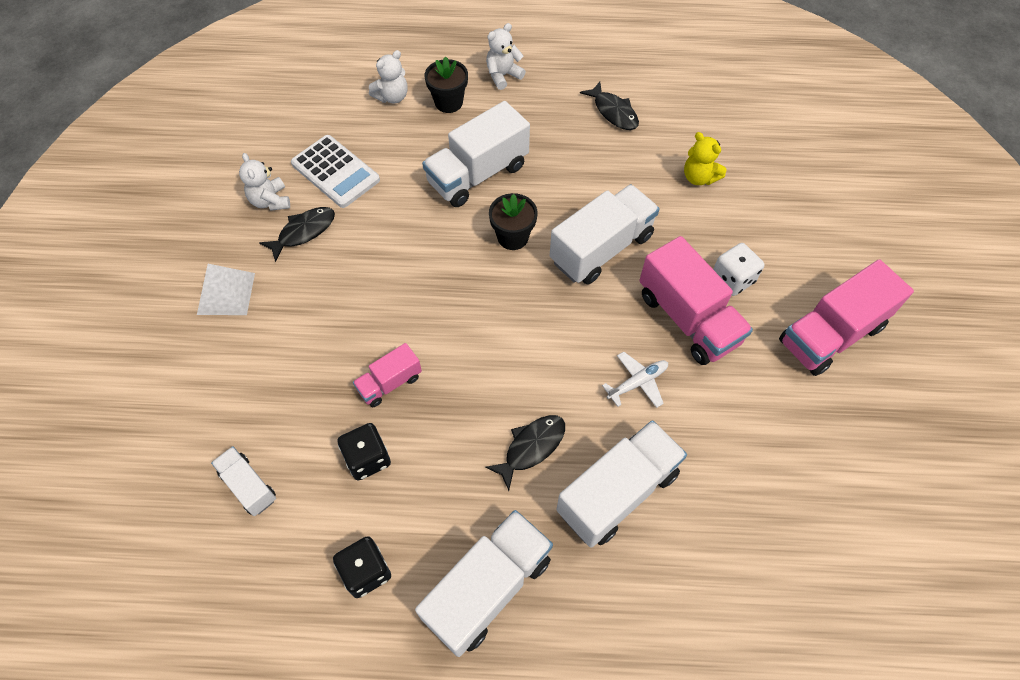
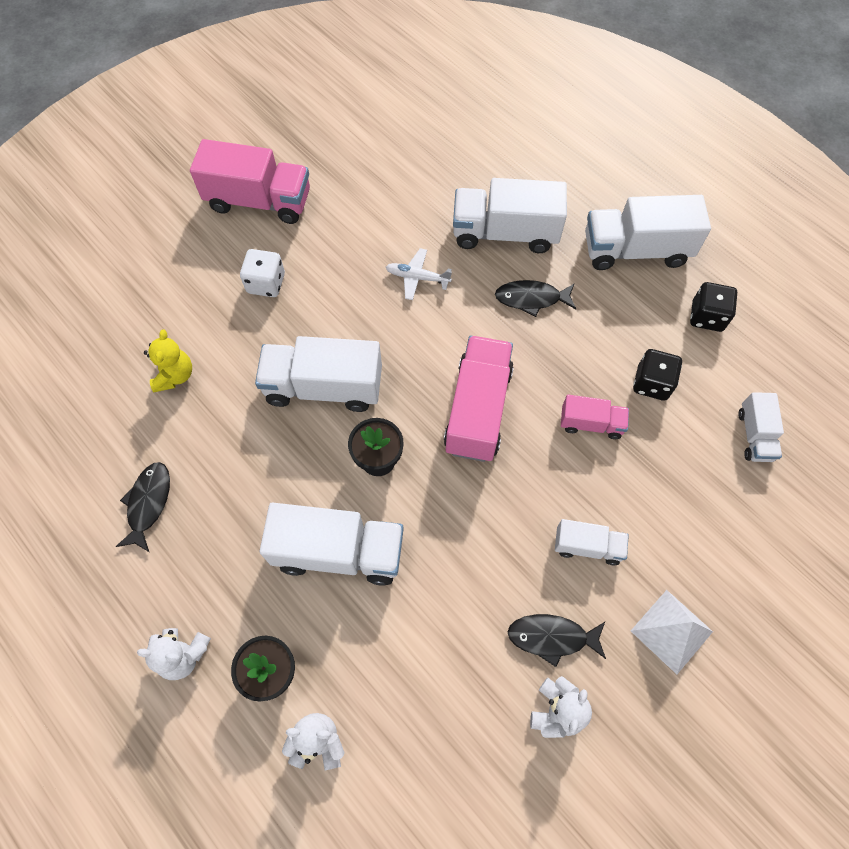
camera: 135 degrees left, 5 degrees up
(322, 298) = (587, 546): none -> white truck
(335, 172) = (464, 687): white calculator -> none
(688, 318) = (332, 286): pink truck -> pink truck (478, 410)

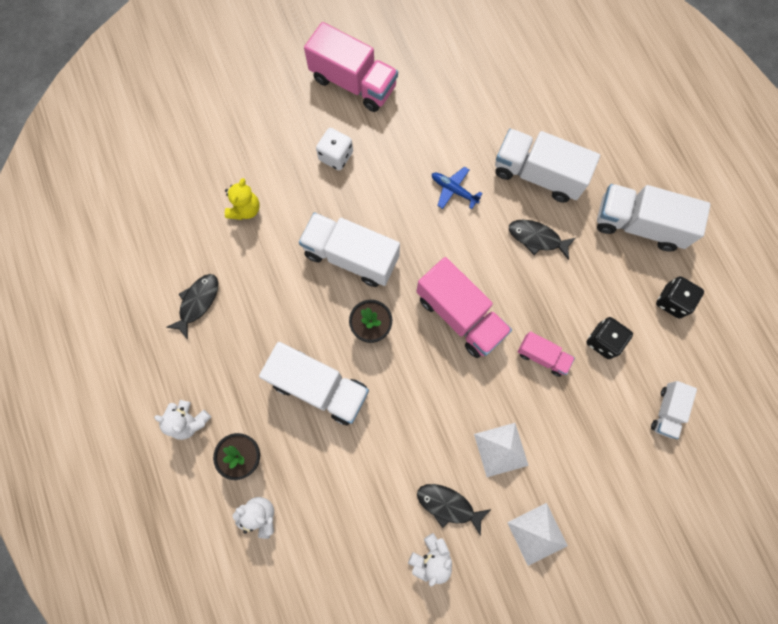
camera: 20 degrees right, 10 degrees up
(417, 278) = (454, 190): white plane -> blue plane
(478, 410) = (460, 315): pink truck -> pink truck turned 105 degrees clockwise
(587, 546) = (501, 449): white truck -> white pyramid

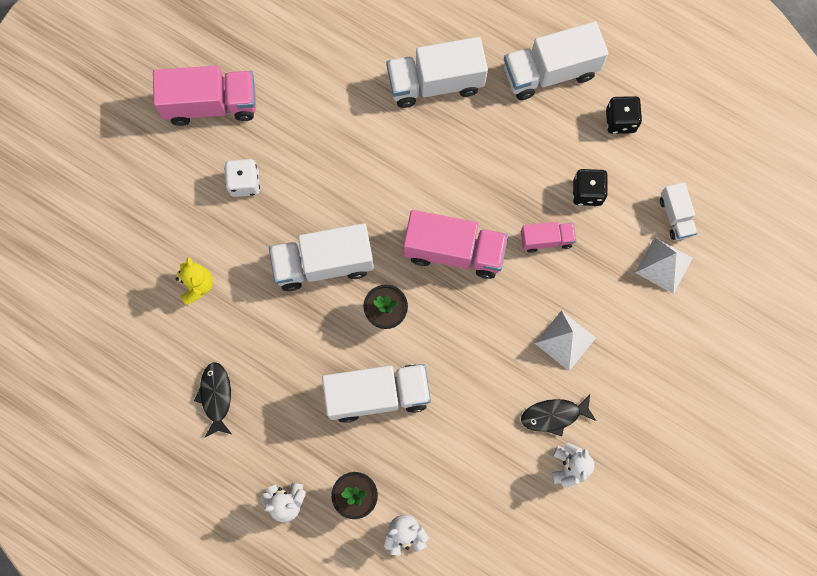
camera: 35 degrees left, 0 degrees up
(454, 190) = (372, 145): blue plane -> none
(537, 238) = (473, 141): black fish -> none
(537, 534) = (639, 387): white pyramid -> white pyramid (664, 265)

